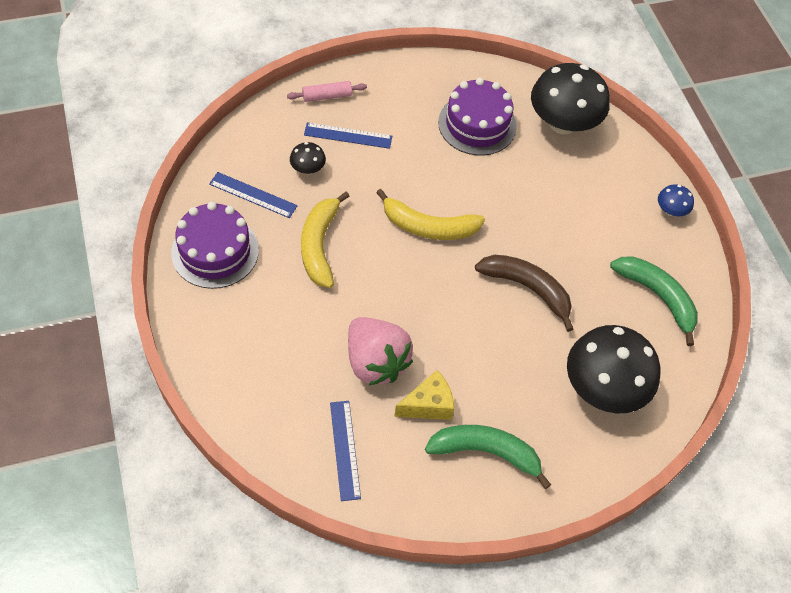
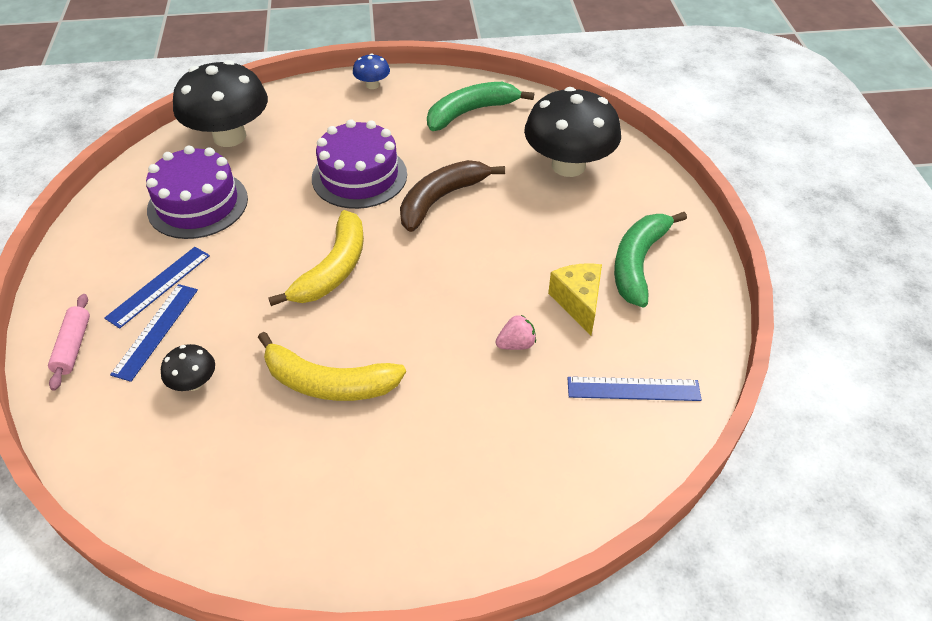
camera: 75 degrees left, 10 degrees down
(215, 251) = (300, 515): purple cake -> purple cake (359, 176)
(253, 195) = (214, 456): blue ruler -> blue ruler (159, 286)
(375, 362) = (516, 344): pink strawberry -> pink strawberry, size x0.43

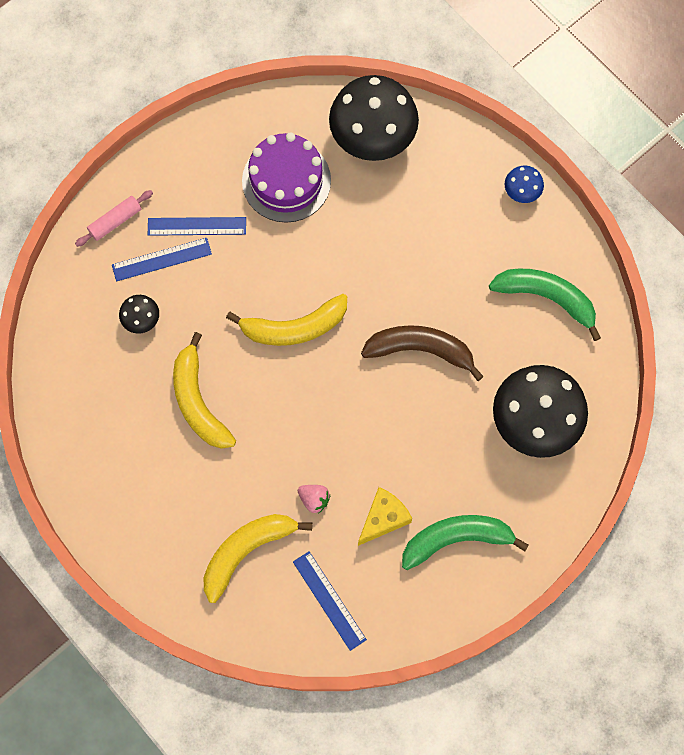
camera: 55 degrees right, 25 degrees up
(359, 176) = (401, 270): purple cake -> none
(526, 432) = (246, 551): none -> yellow banana

